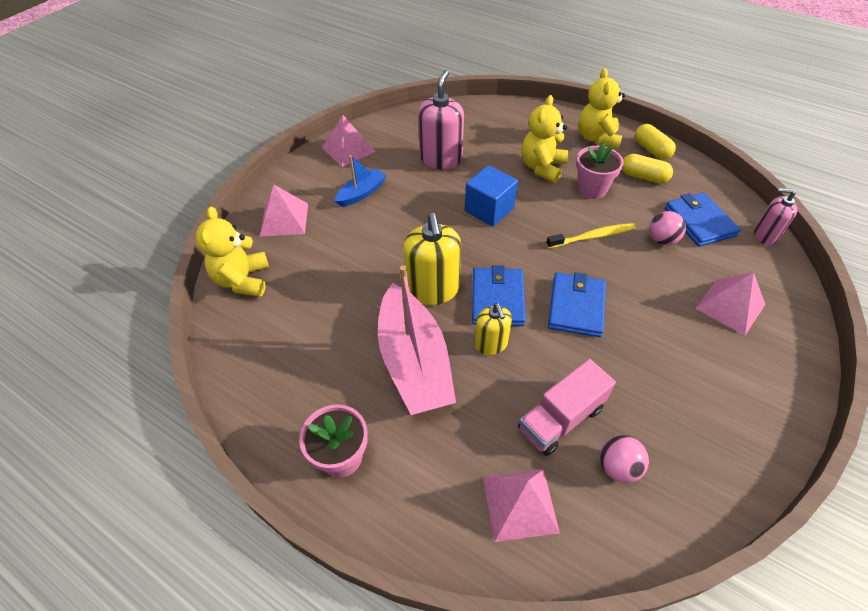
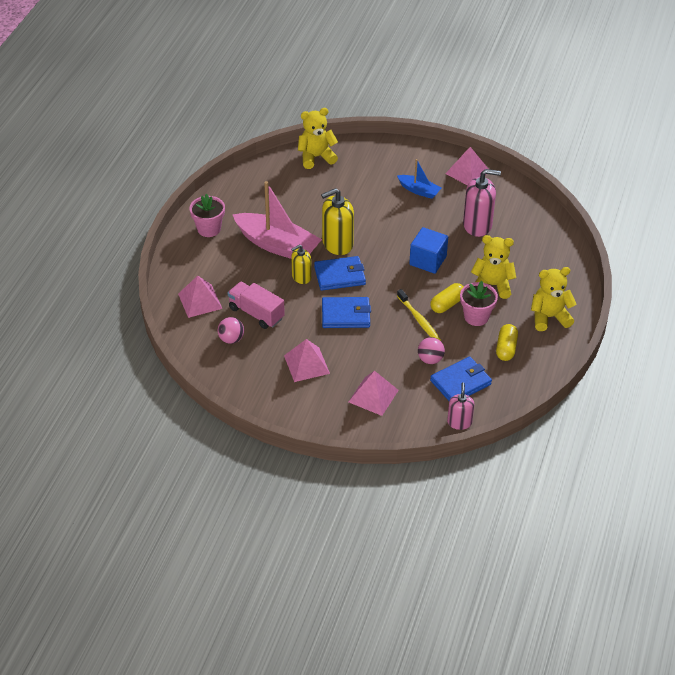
camera: 75 degrees right, 5 degrees down
(284, 219) = (377, 160): pink pyramid -> pink pyramid (306, 364)
(414, 362) = (277, 245): pink boat -> pink boat turned 120 degrees counterclockwise
(651, 150) = (548, 353): yellow capsule -> yellow capsule (447, 304)

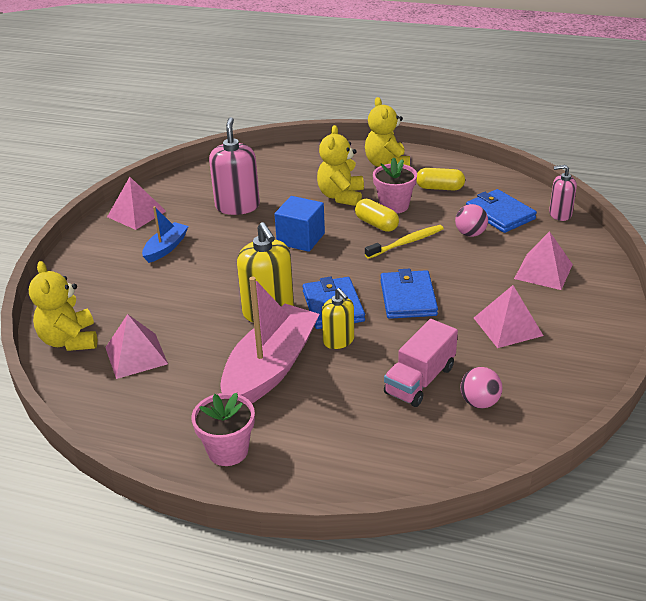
camera: 90 degrees left, 10 degrees down
(200, 301) = (403, 446): pink pyramid -> pink pyramid (136, 355)

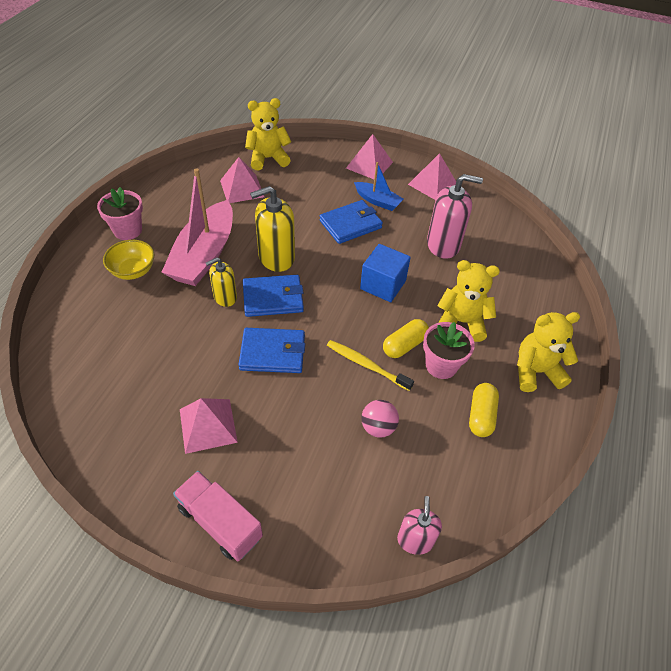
camera: 90 degrees right, 15 degrees up
(270, 368) = (204, 255): pink boat -> pink boat turned 75 degrees clockwise
(307, 426) = (133, 271): none -> yellow bowl
(406, 243) = (367, 365): yellow toothbrush -> yellow toothbrush turned 150 degrees clockwise
(420, 380) = (157, 344): pink truck -> pink truck (220, 522)
(479, 402) = (115, 380): pink ball -> none
(500, 214) = (418, 468): blue wallet -> blue wallet (350, 224)
(543, 271) = (293, 484): pink pyramid -> pink pyramid (369, 165)

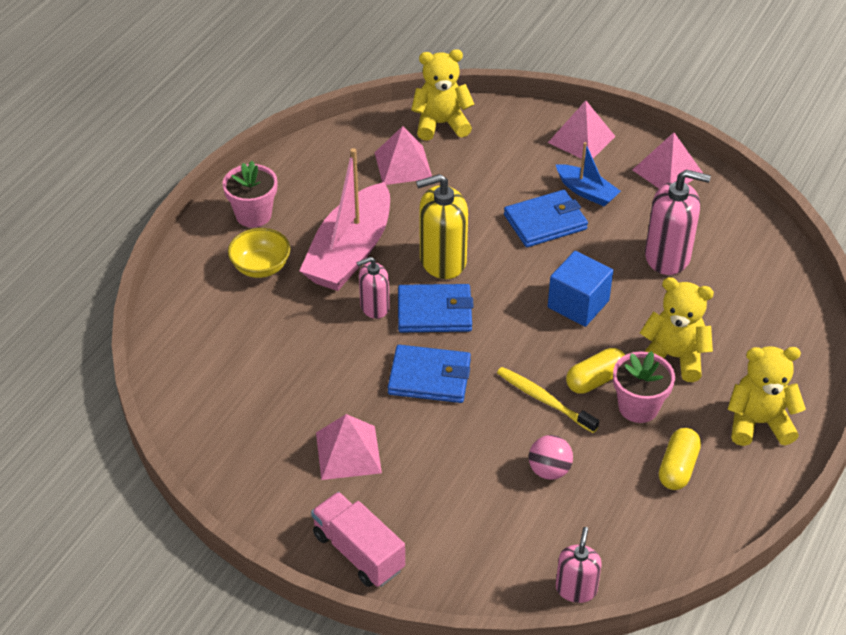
camera: 10 degrees right, 5 degrees down
(225, 297) = (374, 307): yellow soap dispenser -> pink soap dispenser

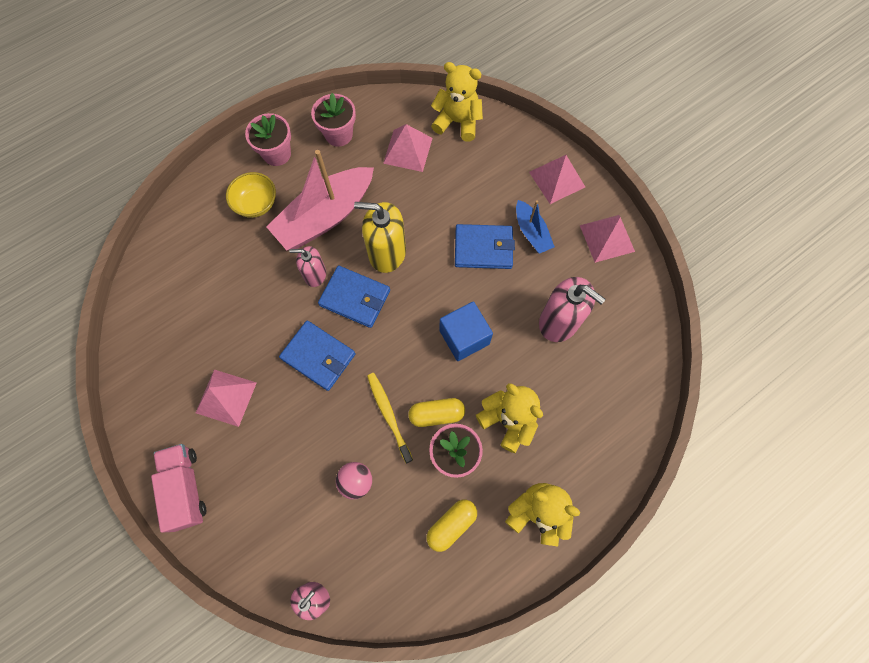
camera: 25 degrees right, 25 degrees up
(314, 175) = (338, 134): none -> pink flower pot

